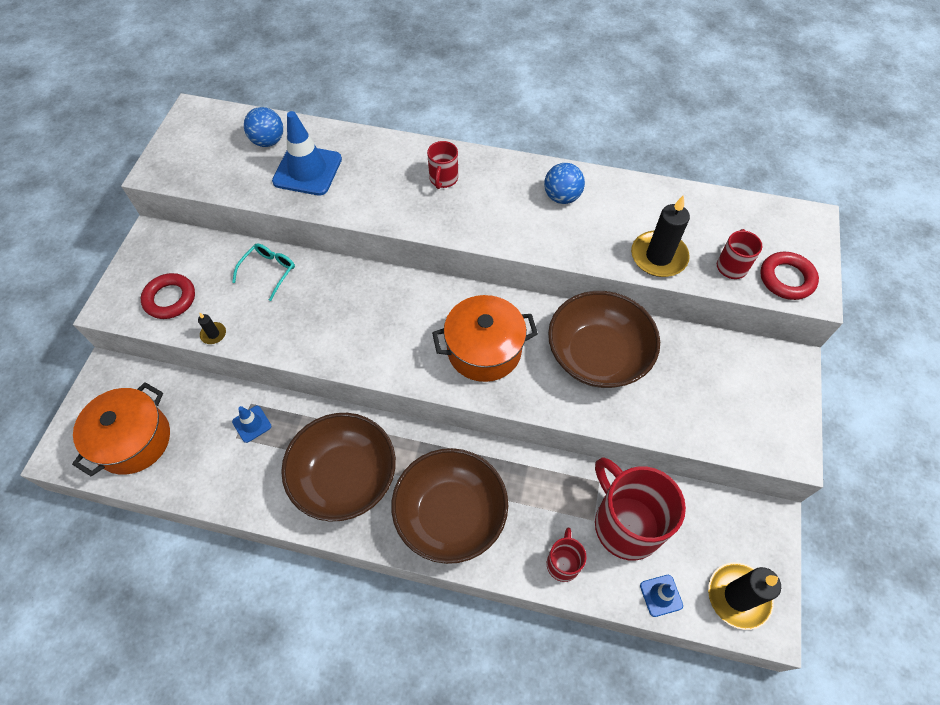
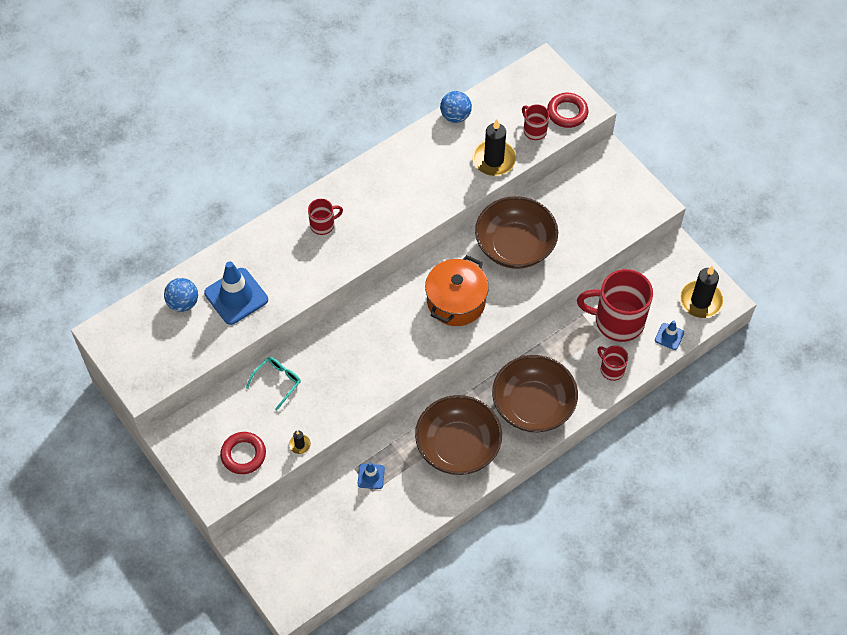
camera: 50 degrees left, 0 degrees up
(134, 440) = (318, 554): orange pot -> none
(269, 271) = (277, 382): turquoise glasses -> turquoise glasses turned 60 degrees clockwise
(443, 179) = (323, 225): red mug -> red mug turned 75 degrees counterclockwise
(562, 197) = (402, 172): blue ball -> blue ball (455, 116)

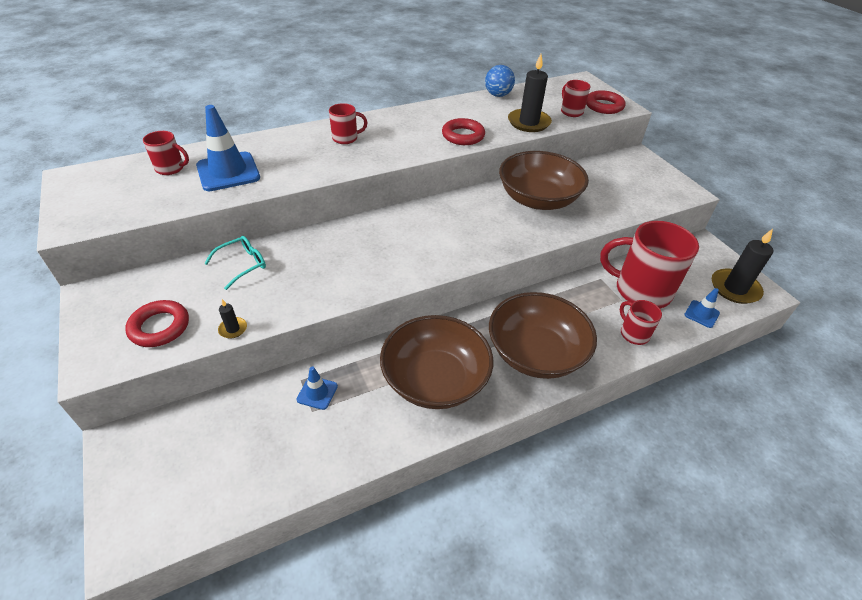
camera: 10 degrees right, 15 degrees down
(183, 303) = (171, 168): blue ball -> red mug
(433, 196) = (463, 136): none -> red ring
(456, 301) = (466, 230): orange pot -> none

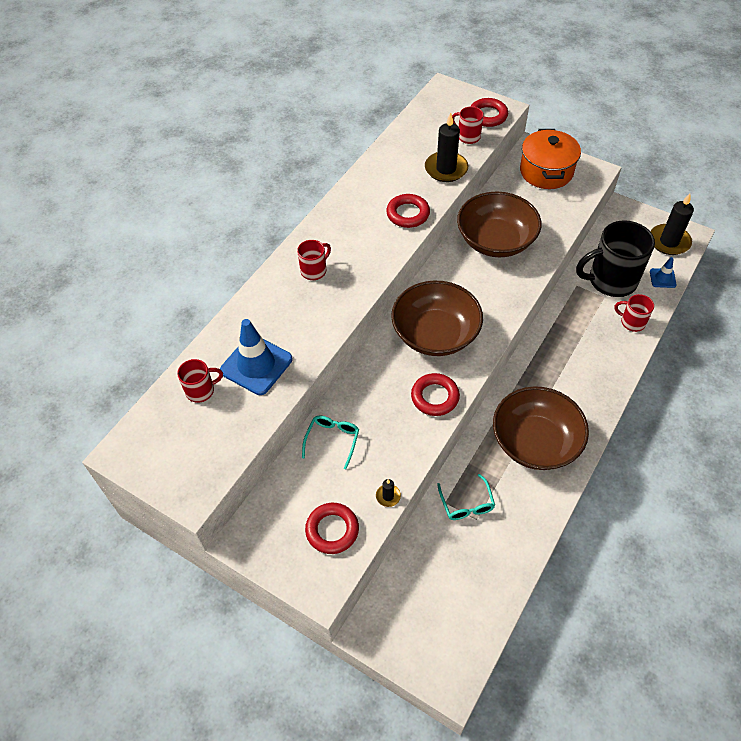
camera: 30 degrees left, 10 degrees up
(317, 393) = (466, 504): blue traffic cone -> turquoise glasses
(360, 279) = (435, 397): none -> red ring
(498, 95) = (391, 146): blue ball -> none
(536, 353) = (582, 378): brown bowl -> brown bowl (435, 334)
(635, 174) = (546, 171): none -> orange pot
(640, 290) = (610, 280): red mug -> black mug

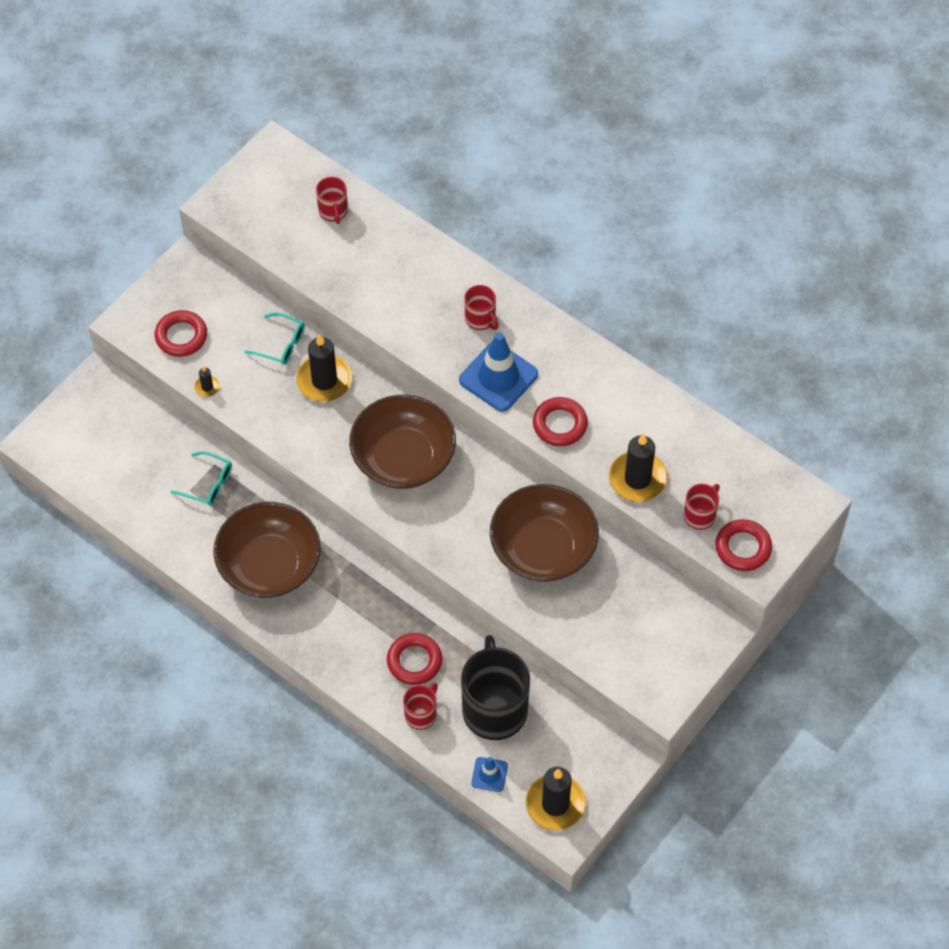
camera: 95 degrees right, 5 degrees up
(256, 365) = (356, 259): blue traffic cone -> blue traffic cone (498, 377)
(367, 400) = (324, 380): none -> black candle
(435, 397) = (317, 445): red ring -> red ring (414, 661)
(466, 504) = (208, 484): turquoise glasses -> turquoise glasses turned 150 degrees counterclockwise
(546, 171) = (668, 637): orange pot -> none

